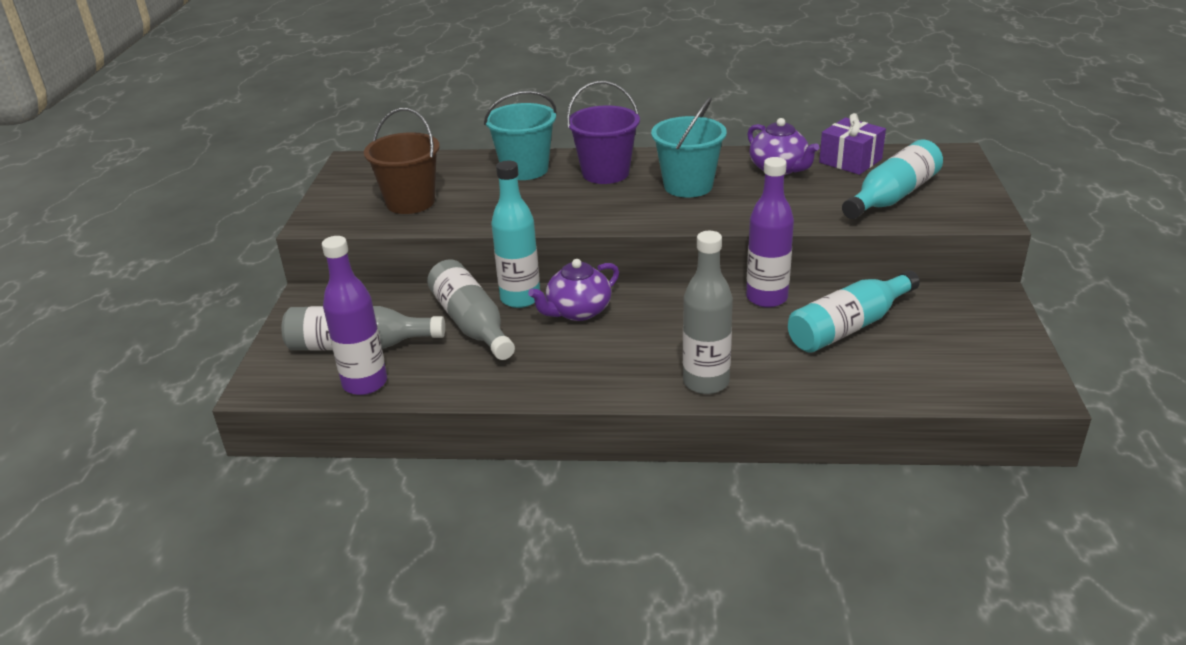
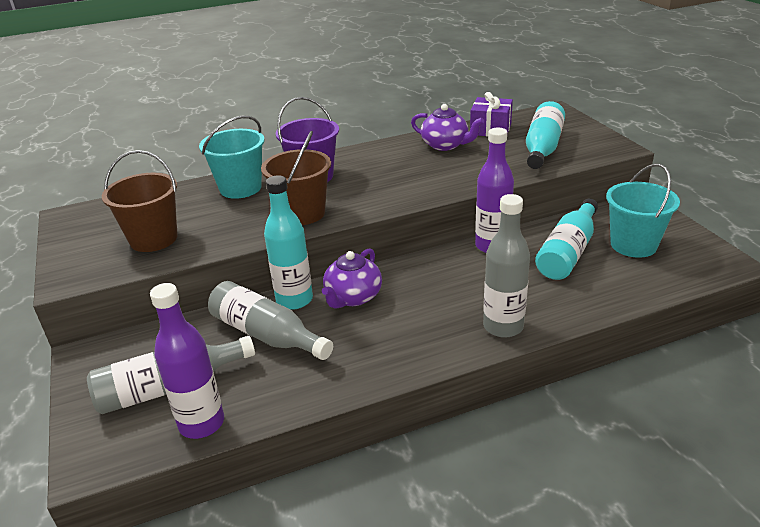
camera: 25 degrees left, 0 degrees up
(564, 210) = (302, 213): none -> brown bucket
(688, 186) = (388, 172): turquoise bucket -> turquoise bucket (633, 245)

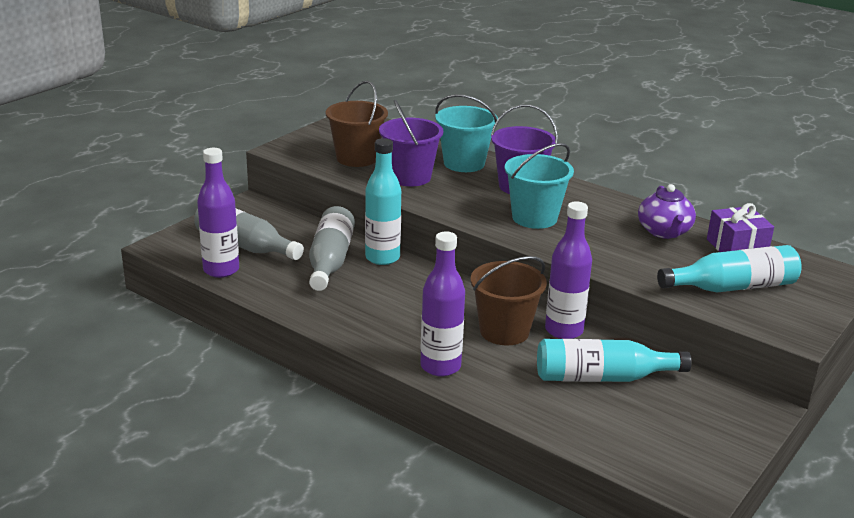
camera: 55 degrees right, 5 degrees down
(230, 222) = (410, 177): none -> purple bucket
(302, 213) = (454, 201): brown bucket -> brown bucket (504, 331)
(353, 297) = (411, 282): purple teapot -> none
(503, 326) = (440, 366): grey bottle -> purple bottle
(633, 245) = (664, 417): turquoise bucket -> turquoise bucket (534, 218)

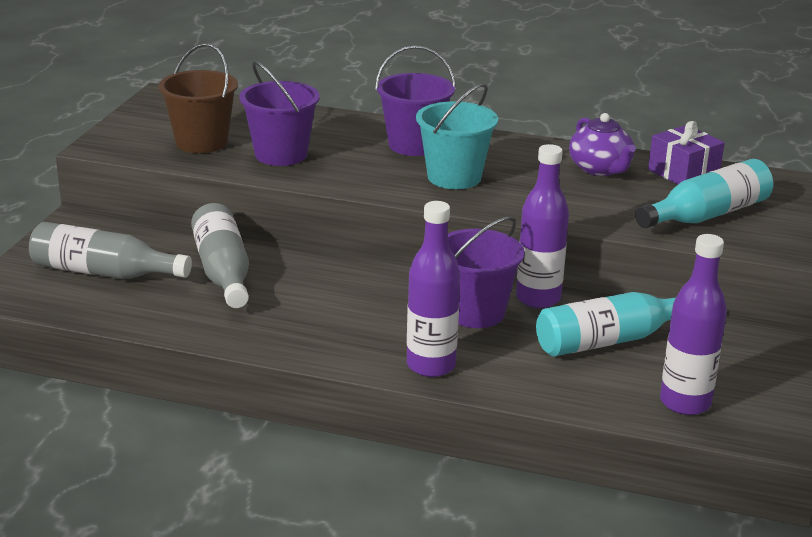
camera: 20 degrees left, 0 degrees up
(221, 270) = (94, 307): purple bottle -> purple bottle (685, 403)
(382, 258) = (283, 256): turquoise bottle -> none
(464, 163) = (333, 129): turquoise bucket -> none
(504, 331) = (475, 312): brown bucket -> purple bucket

